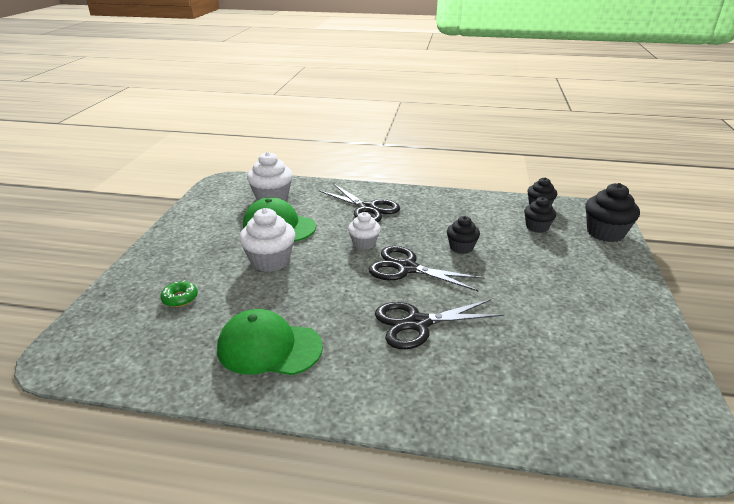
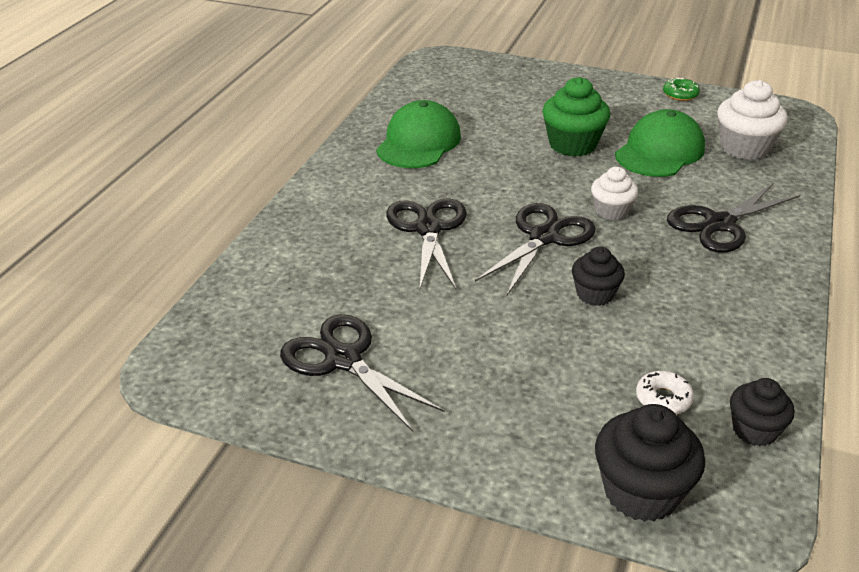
camera: 100 degrees right, 5 degrees up
(180, 298) = (509, 99): green donut -> green donut (680, 94)
(270, 261) = (572, 145): white cupcake -> green cupcake
(537, 227) = (663, 399): black cupcake -> white donut
(599, 345) = (343, 360): none -> black scissors

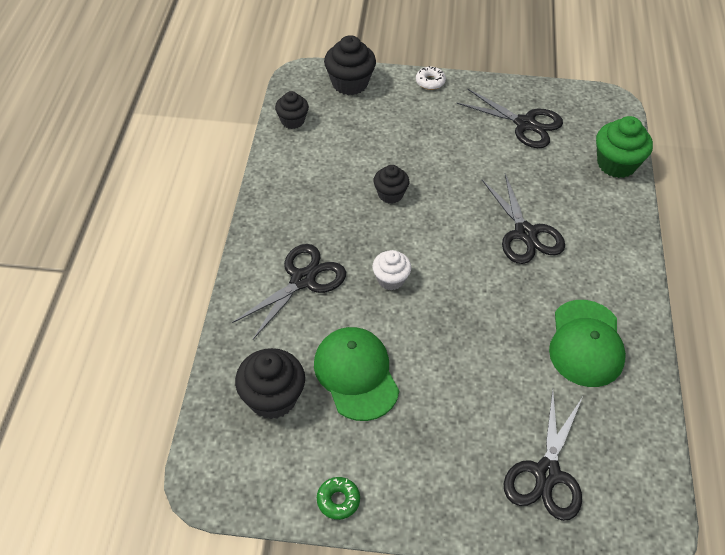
camera: 165 degrees right, 15 degrees up
(544, 237) = (437, 240): black scissors -> black scissors (546, 474)
(572, 145) = (441, 369): green cupcake -> green cupcake (616, 164)
(659, 151) = (356, 374): green cap -> green cap turned 135 degrees clockwise
(663, 399) = (341, 130): white donut -> white donut (430, 82)
(744, 148) = (272, 398): white cupcake -> black cupcake

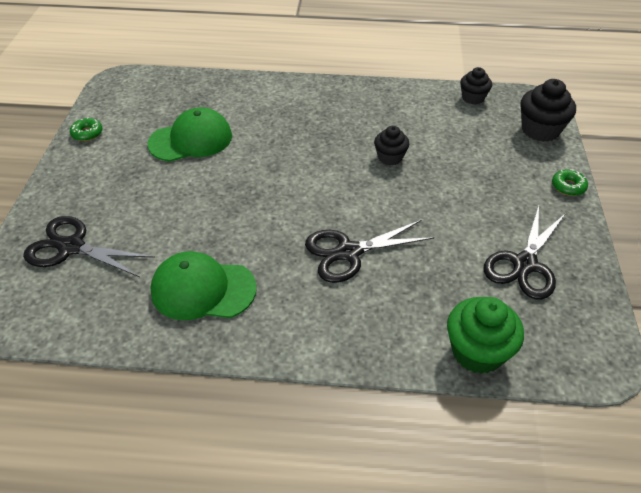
camera: 90 degrees right, 5 degrees down
(272, 398) = (177, 101): black cupcake -> none
(303, 280) = (286, 110): black scissors -> none
(391, 279) = (286, 158): white cupcake -> none
(430, 82) = (568, 186): white donut -> green donut

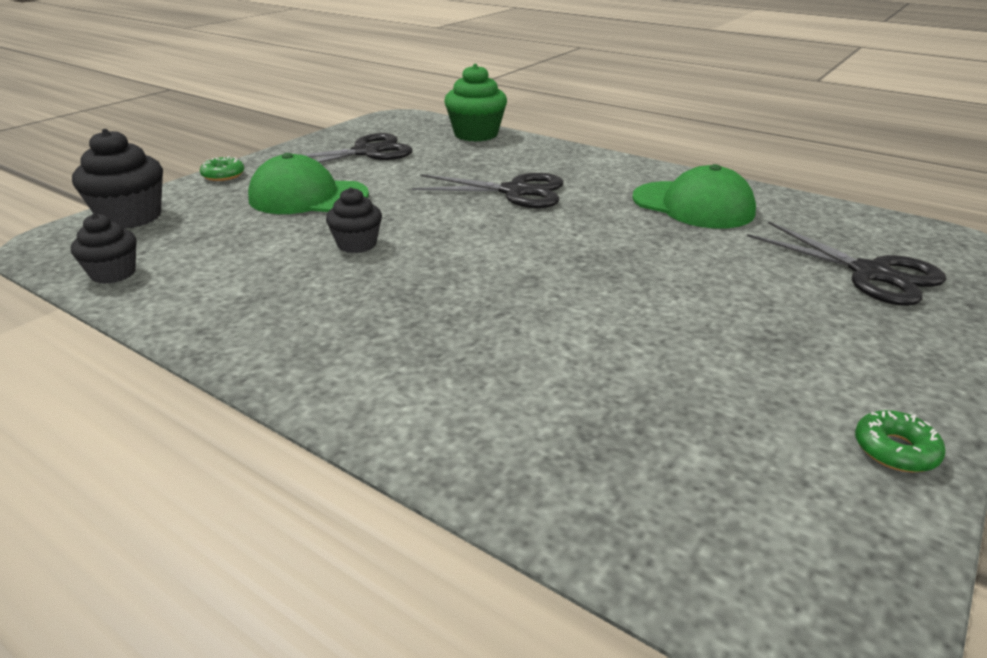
camera: 150 degrees left, 15 degrees down
(191, 140) = (648, 359): green cap -> green cap (308, 197)

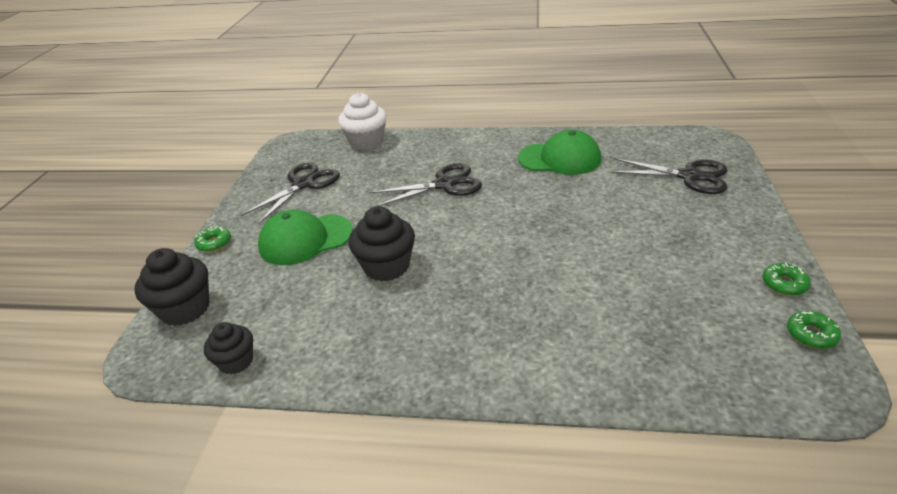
camera: 25 degrees left, 5 degrees up
(357, 244) = (386, 266): black cupcake -> black cupcake, size x1.60
(476, 134) = (366, 142): green cupcake -> white cupcake
(873, 534) = (811, 334): none -> green donut

